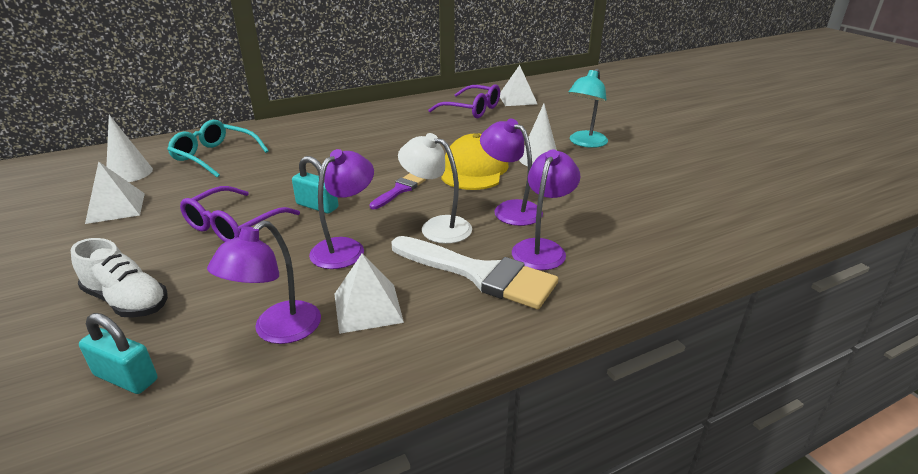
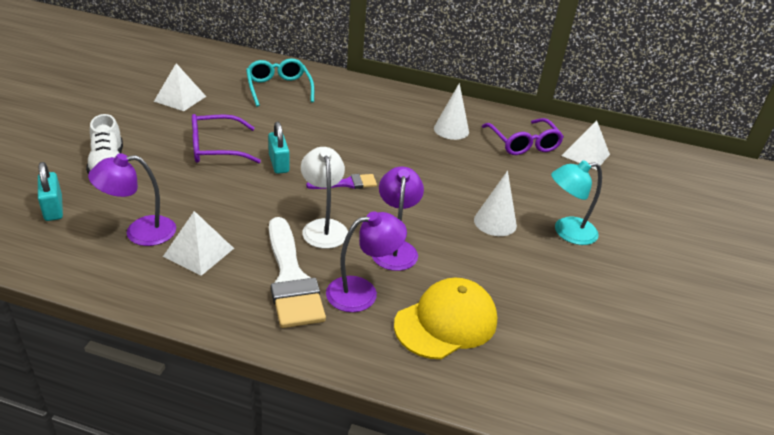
camera: 40 degrees right, 5 degrees up
(129, 173) = (218, 76): white cone -> white cone (451, 130)
(345, 248) = (248, 204): purple lamp -> none
(474, 169) = (427, 199): yellow cap -> yellow cap (446, 322)

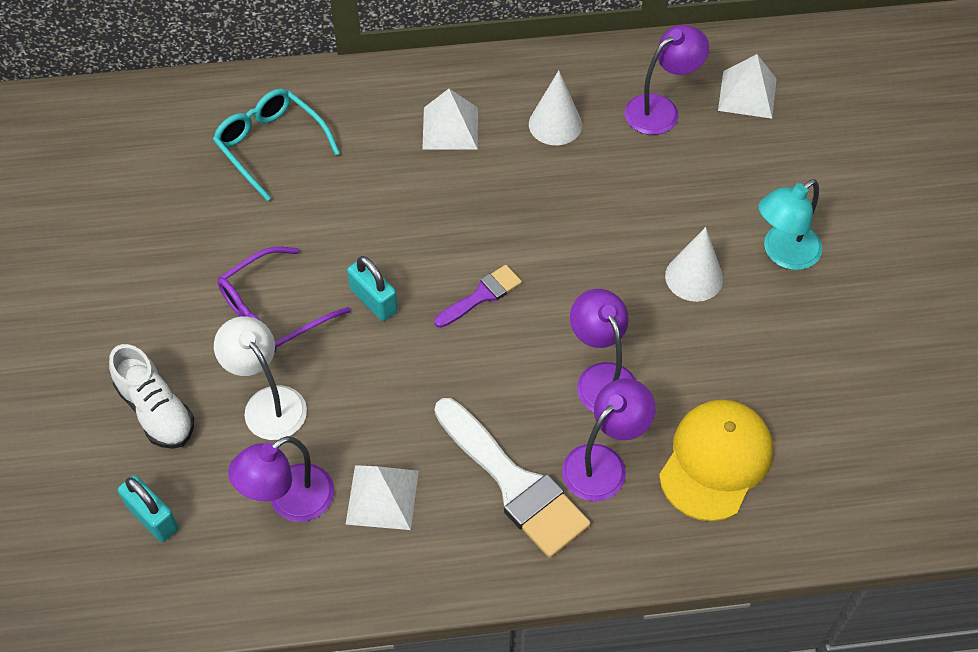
camera: 20 degrees left, 20 degrees up
(180, 98) = (148, 235): white pyramid -> white pyramid (450, 128)
(323, 227) = (500, 385): white lamp -> white lamp (268, 403)
(523, 144) = (661, 109): purple glasses -> purple lamp

